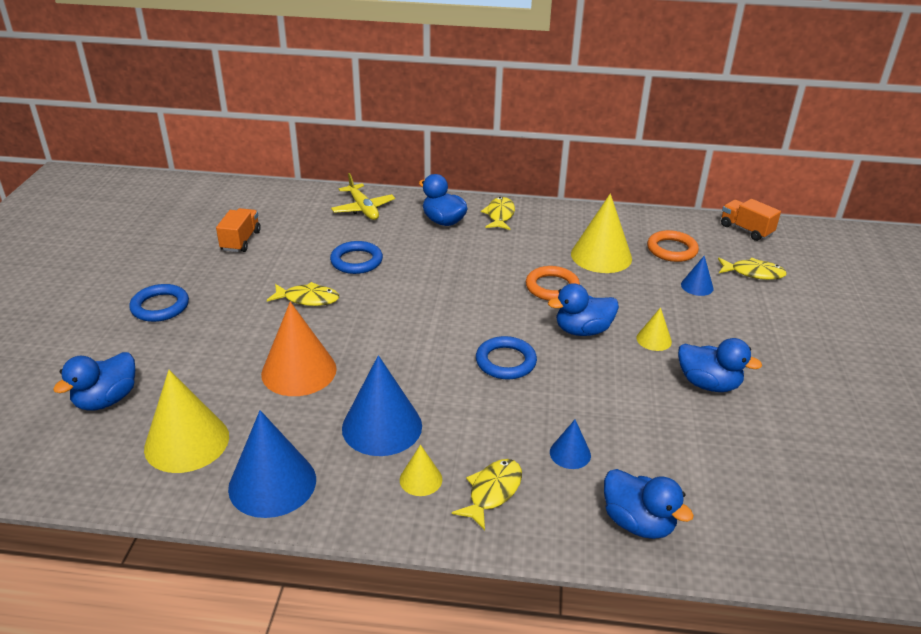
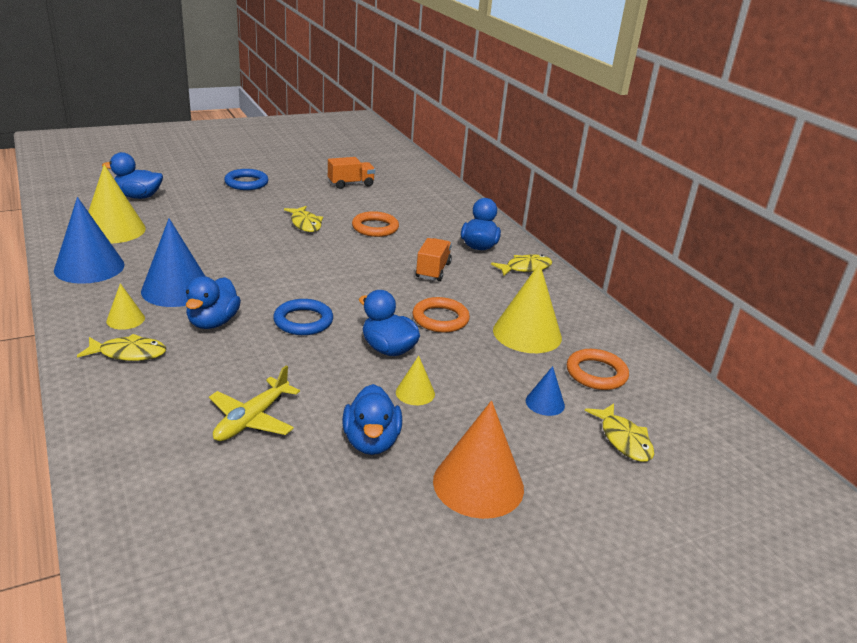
camera: 55 degrees right, 5 degrees down
(299, 371) = (216, 243): orange cone -> orange cone (478, 484)
(356, 261) = (375, 228): blue ring -> orange ring
(363, 208) = (451, 211): yellow plane -> yellow plane (252, 419)
(570, 453) = (201, 380): blue cone -> none
(638, 522) = (129, 436): blue duck -> blue duck (213, 322)
(746, 230) = (713, 418): orange truck -> orange truck (433, 270)

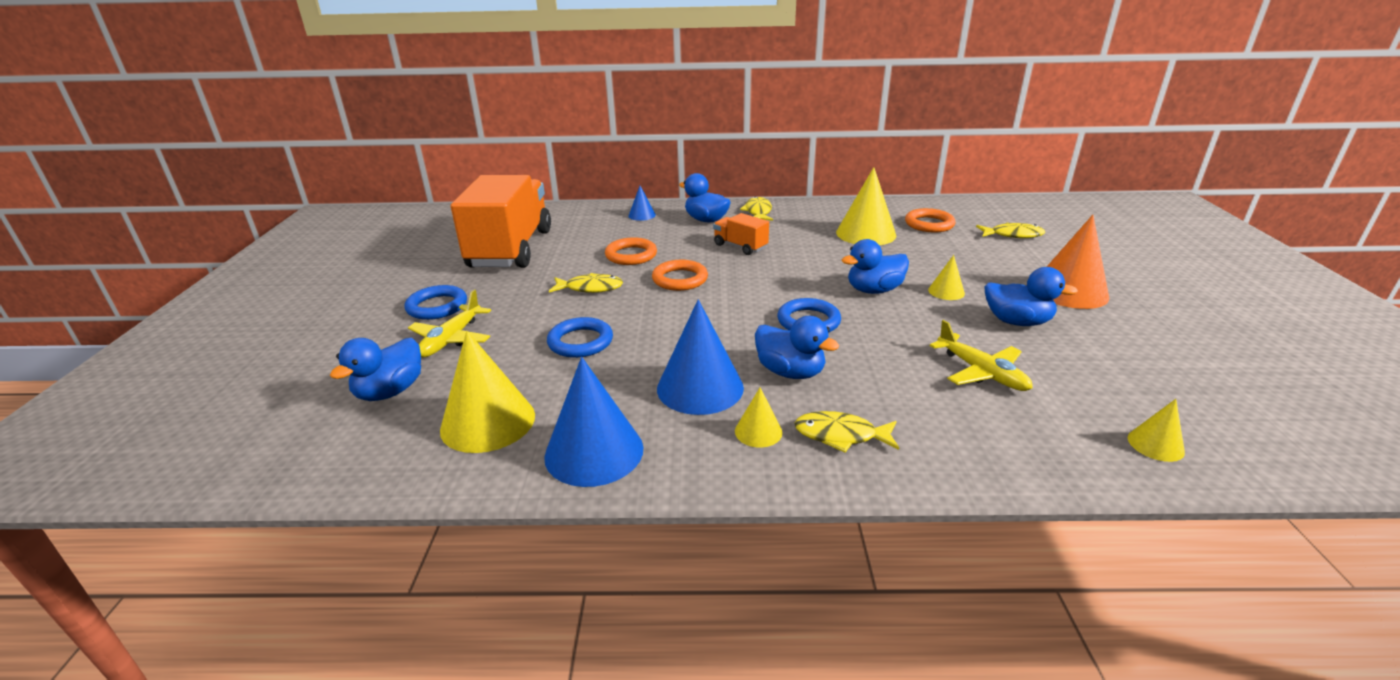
camera: 60 degrees left, 0 degrees up
(129, 353) = (840, 435): yellow fish -> yellow fish turned 105 degrees counterclockwise
(155, 528) = (1155, 444): none -> yellow cone
(206, 197) = (451, 339): none -> yellow plane
(222, 237) = (580, 342): none -> blue ring
(351, 184) = (511, 249): orange truck -> orange truck, size x2.31
(440, 319) = (829, 260): orange ring -> orange ring (680, 279)
(545, 403) = (966, 248): blue cone -> blue cone (642, 215)

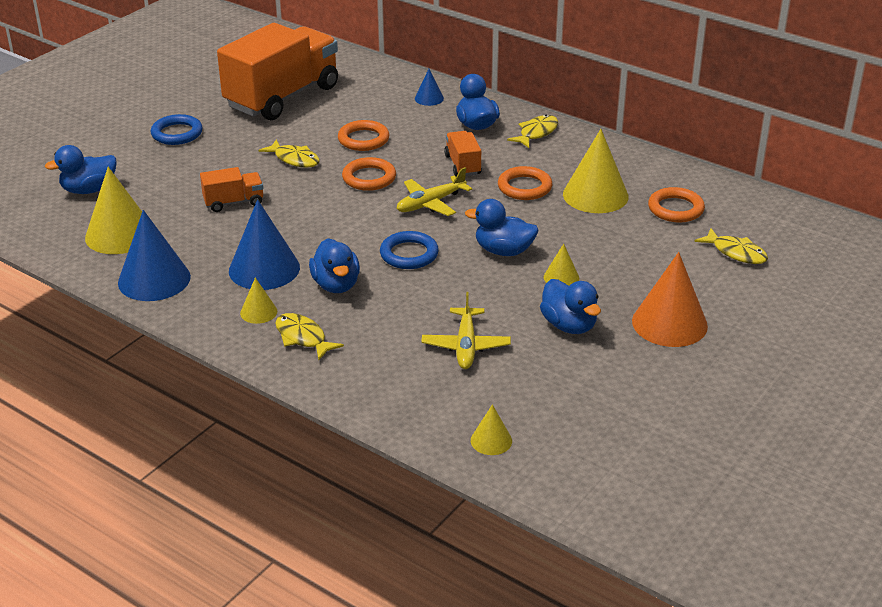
camera: 35 degrees right, 5 degrees up
(451, 339) = (159, 165): yellow plane -> yellow plane (430, 203)
(580, 342) = (234, 202): blue ring -> orange truck
(810, 245) = (524, 187): none -> orange ring

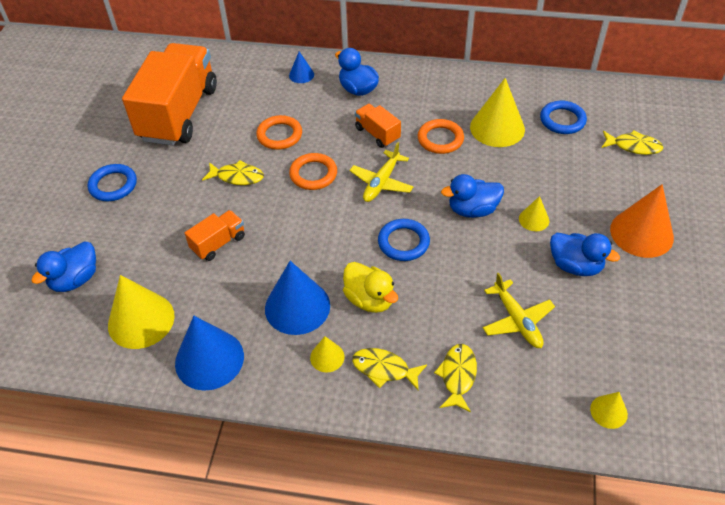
camera: 25 degrees left, 15 degrees up
(336, 285) = (369, 299): blue duck -> yellow duck
(536, 133) = (409, 82): yellow fish -> yellow fish (457, 376)
(675, 209) = (562, 120): orange ring -> blue ring

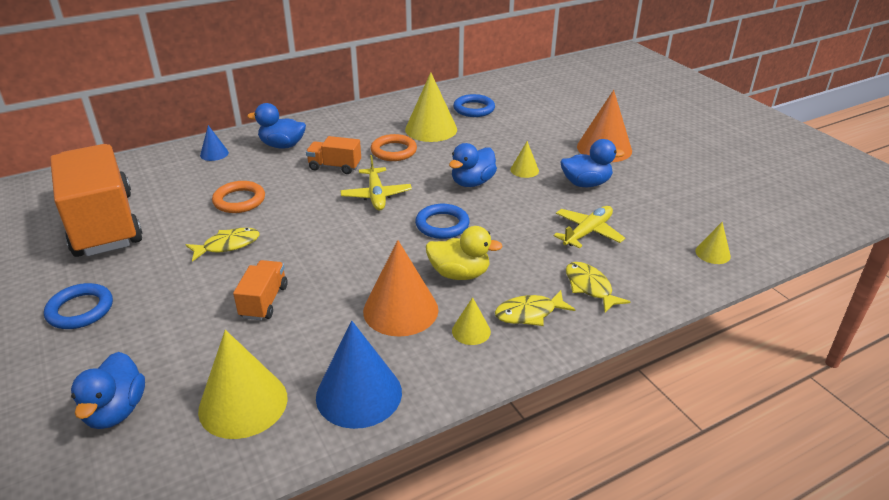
camera: 40 degrees left, 15 degrees down
(297, 307) = (400, 310): blue cone -> orange cone
(313, 174) = (306, 214): orange ring -> none
(517, 320) = (587, 232): yellow plane -> yellow plane turned 75 degrees counterclockwise
(633, 146) = (540, 106): yellow fish -> none

